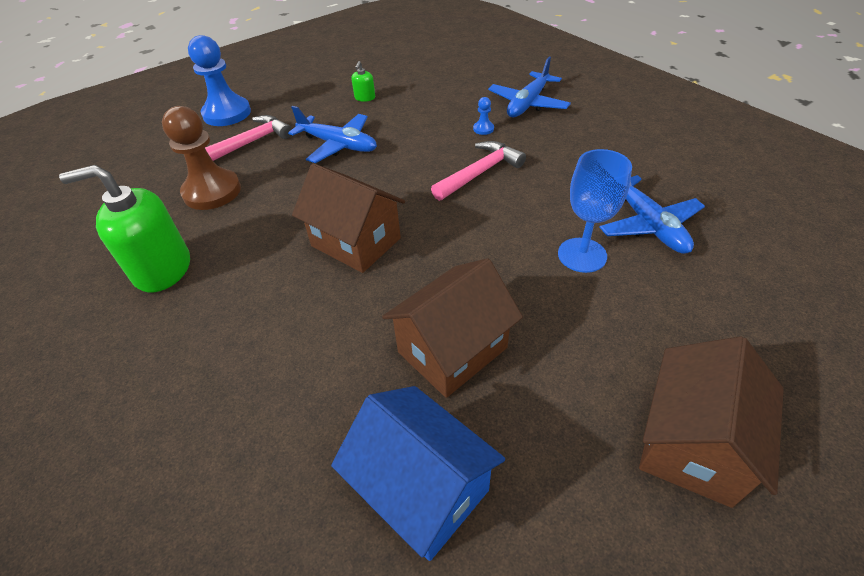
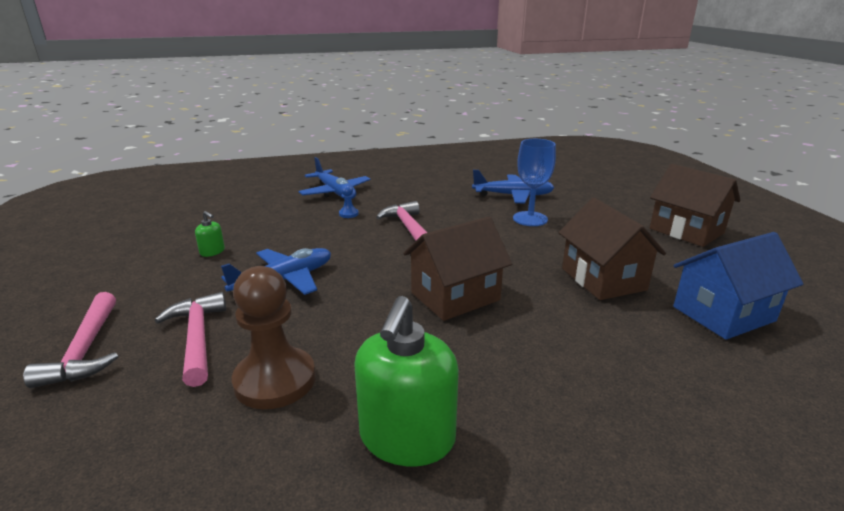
camera: 70 degrees left, 20 degrees down
(227, 113) = (86, 350): blue pawn -> pink hammer

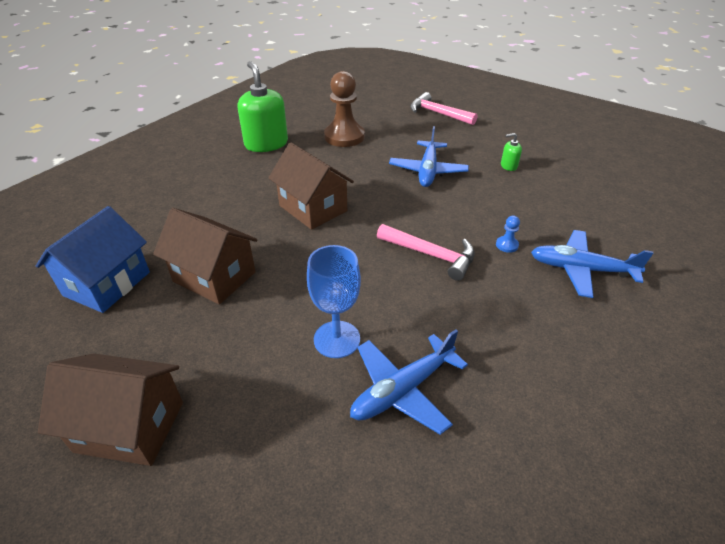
camera: 140 degrees right, 15 degrees up
(197, 338) = (406, 133): pink hammer -> none
(455, 296) = (313, 208): brown house -> brown house turned 60 degrees counterclockwise

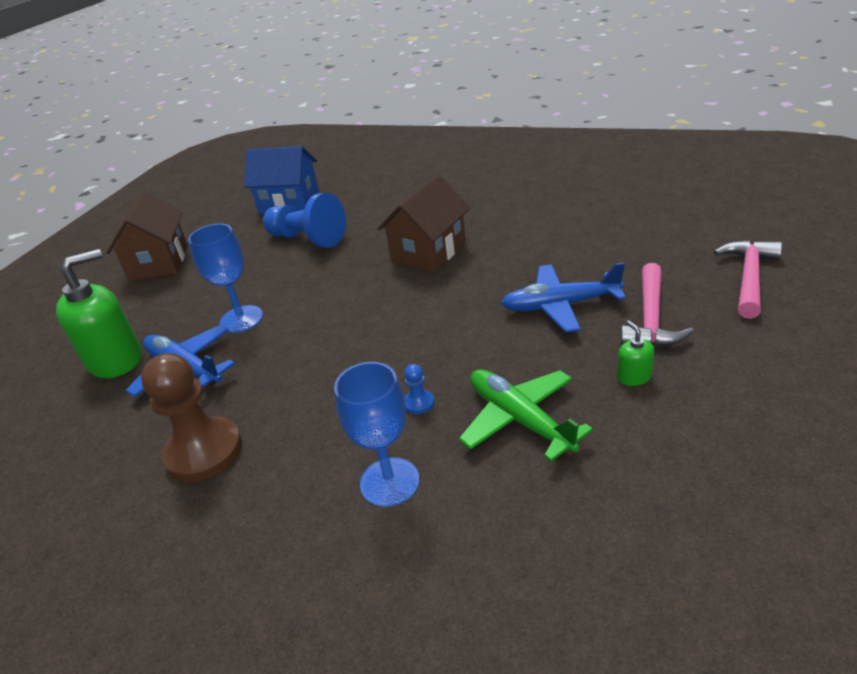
camera: 80 degrees right, 5 degrees down
(214, 277) = (307, 239): brown house -> blue pawn
(266, 144) = (537, 189): green soap dispenser -> green soap dispenser (116, 360)
(344, 137) = (597, 226): brown pawn -> brown pawn (204, 452)
(431, 255) = (377, 345): pink hammer -> pink hammer (651, 318)
(534, 209) = (519, 419): none -> green plane
(581, 269) = (389, 482): blue plane -> blue goblet

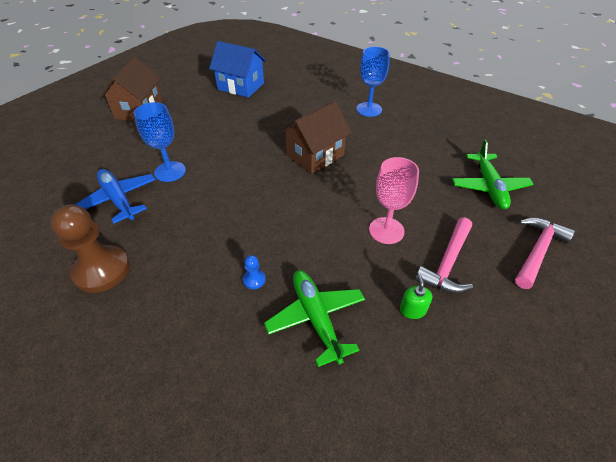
camera: 10 degrees right, 10 degrees up
(116, 360) = (80, 178): green soap dispenser -> none
(307, 239) = (240, 120): blue pawn -> none
(389, 482) = (207, 338): blue goblet -> blue goblet (369, 109)
(560, 306) = (386, 230): blue plane -> pink goblet
(661, 229) = (489, 187): none -> green plane

